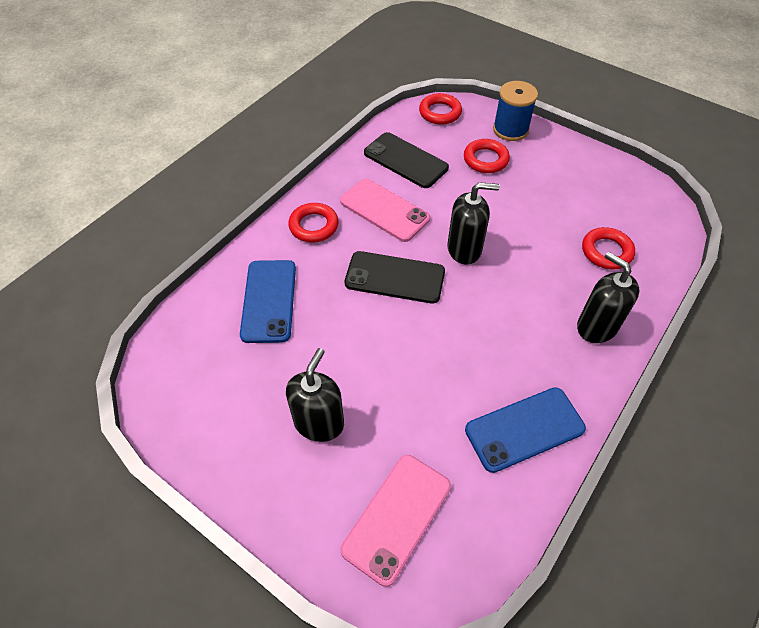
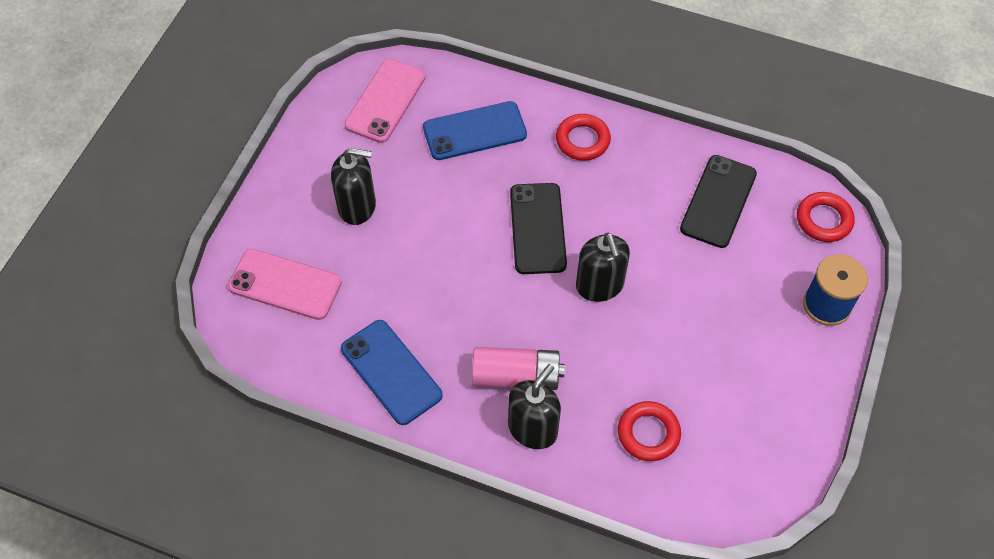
camera: 75 degrees right, 5 degrees up
(384, 210) = (629, 198): pink phone -> pink phone (385, 101)
(485, 159) = (756, 284): red ring -> none
(543, 327) = (516, 376): none -> pink battery

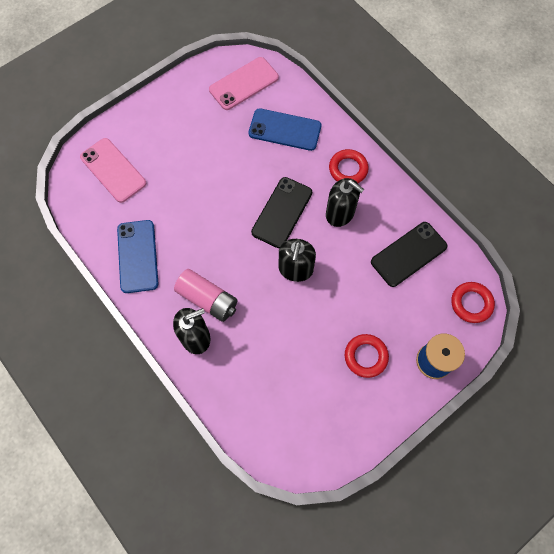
camera: 30 degrees right, 10 degrees up
(357, 206) = (184, 143): black soap dispenser -> black soap dispenser (340, 213)
(648, 433) = (262, 380): red ring -> red ring (365, 356)

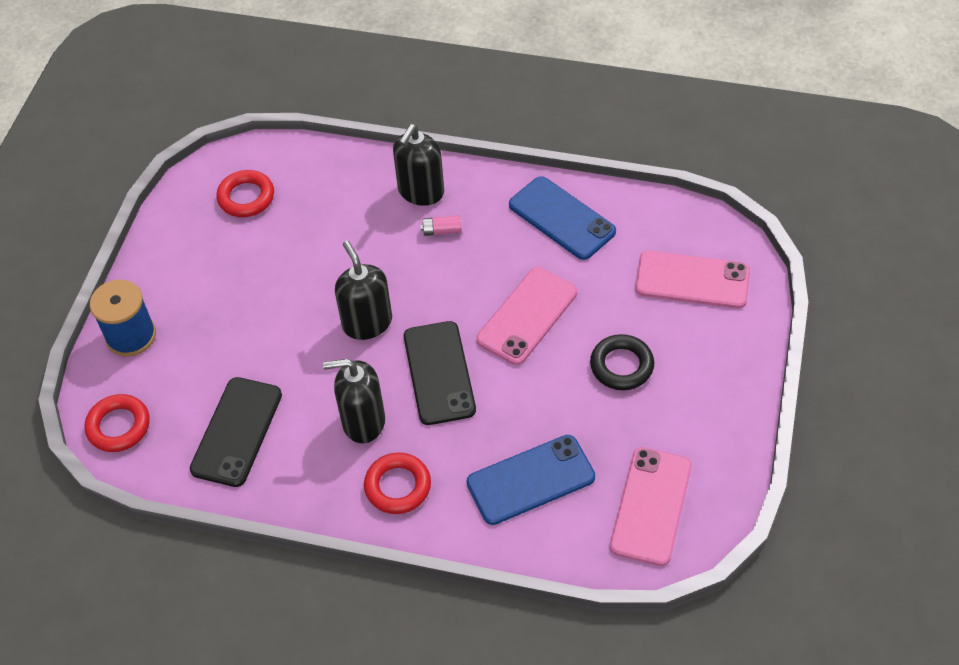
camera: 145 degrees right, 15 degrees down
(192, 152) = (621, 366): none -> black ring
(207, 299) = (442, 231): pink battery -> pink battery, size x0.47
(211, 211) = (527, 316): none -> pink phone
(365, 356) = (215, 291): red ring -> red ring (246, 197)

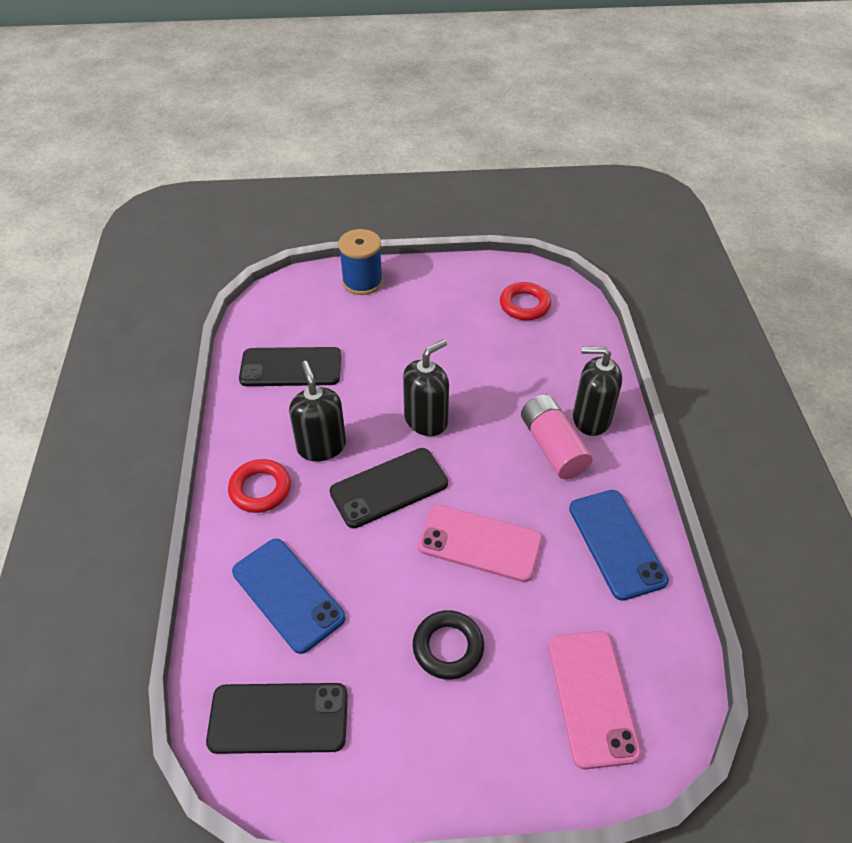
camera: 70 degrees right, 5 degrees down
(119, 426) = (279, 300): red ring -> none
(442, 231) = (552, 447): pink battery -> pink battery, size x2.14
(561, 218) = (616, 544): blue phone -> blue phone turned 45 degrees counterclockwise
(651, 506) = (278, 718): pink phone -> black phone

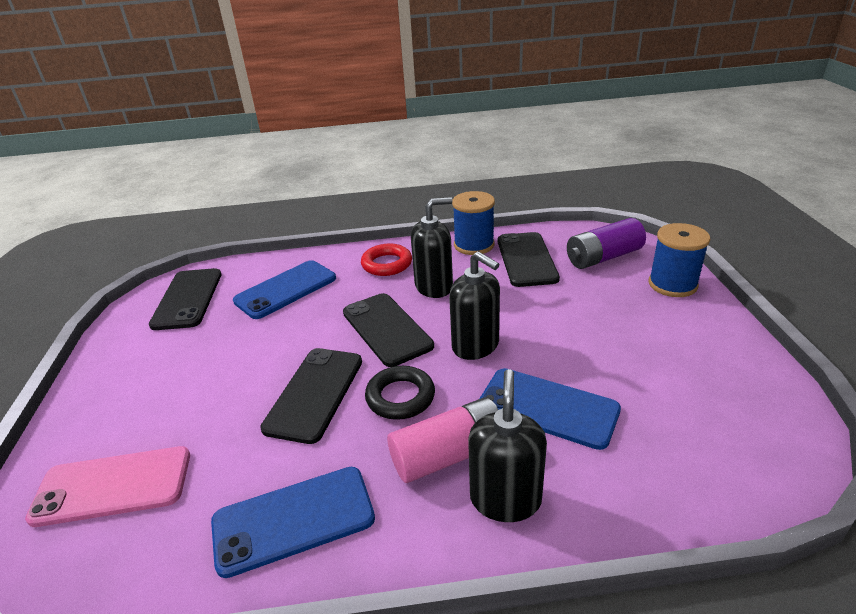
camera: 90 degrees right, 15 degrees down
(245, 406) = (474, 245): none -> blue spool
(305, 313) = (603, 257): none -> purple battery
(448, 647) = (209, 378): black ring -> black ring (400, 397)
(479, 543) = (315, 394): pink phone -> black phone
(506, 384) = (548, 407): none -> blue phone
(524, 305) = (714, 423): red ring -> none

